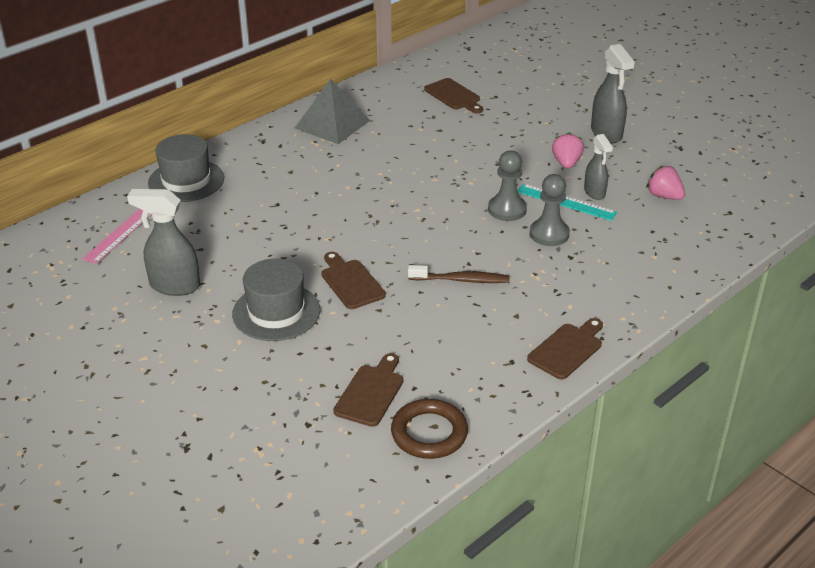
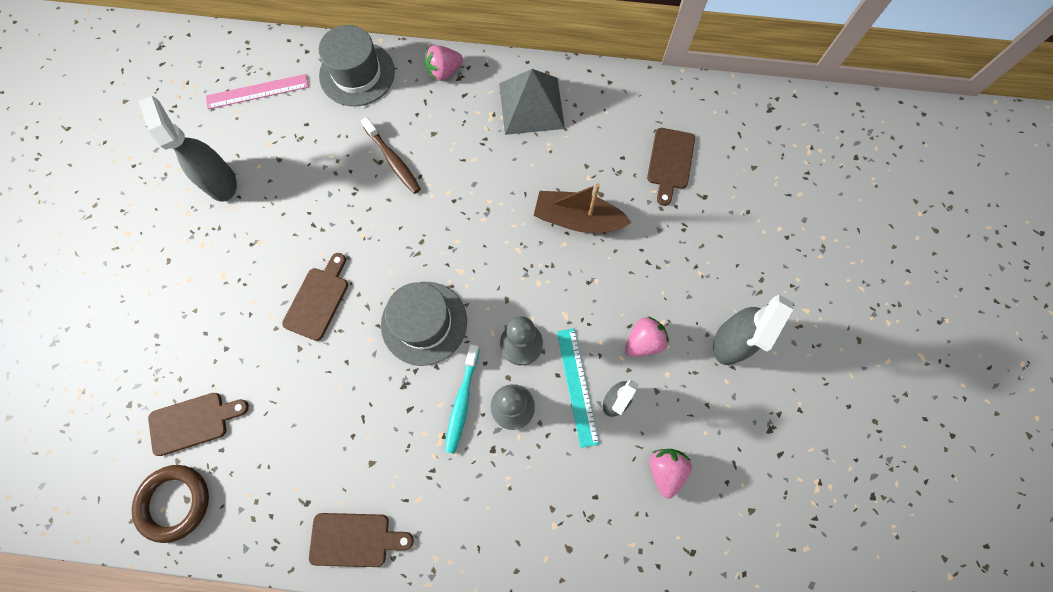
camera: 50 degrees right, 35 degrees up
(248, 144) = (444, 72): none -> pink strawberry
(276, 312) = (241, 276): grey hat -> grey hat (424, 323)
(445, 146) = (577, 219): none -> brown boat
(461, 280) = (386, 382): brown toothbrush -> brown toothbrush (393, 160)
(519, 253) = (462, 402): none -> turquoise toothbrush

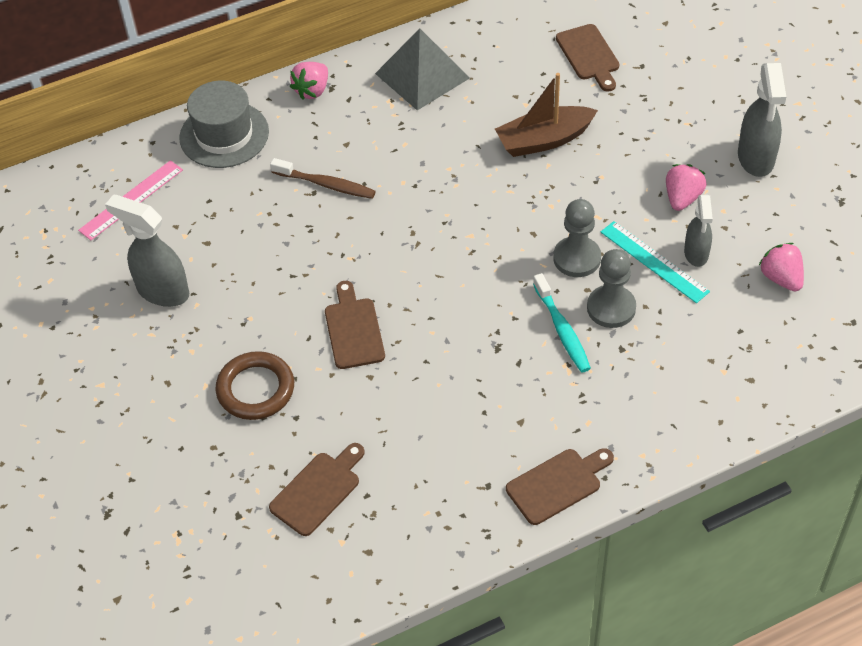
camera: 30 degrees left, 20 degrees down
(174, 502) = (359, 560): brown ring -> brown ring (255, 389)
(424, 323) = (473, 291): grey hat -> none

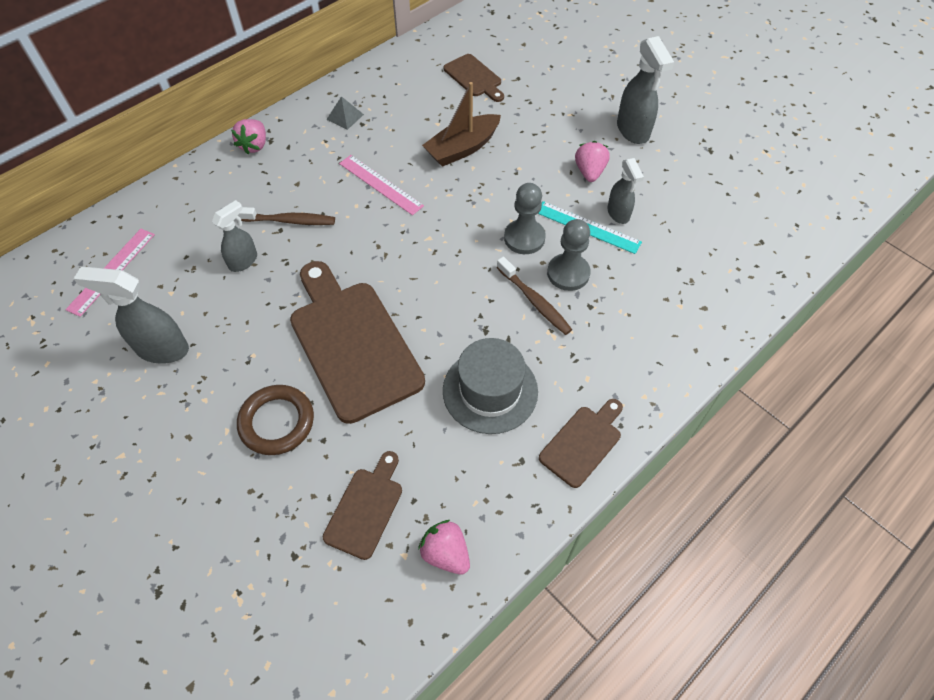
camera: 20 degrees left, 5 degrees up
(224, 135) = (185, 197): grey hat -> grey hat (490, 391)
(266, 218) = (243, 261): none -> grey spray bottle
(353, 330) = (352, 344): brown cutting board -> brown cutting board, size x1.97
(422, 75) = (345, 117): grey pyramid -> grey pyramid, size x0.47
(437, 164) = (380, 184): none -> pink ruler
(562, 330) = (535, 301): turquoise toothbrush -> brown toothbrush
(781, 278) = (692, 219): pink strawberry -> pink strawberry (446, 553)

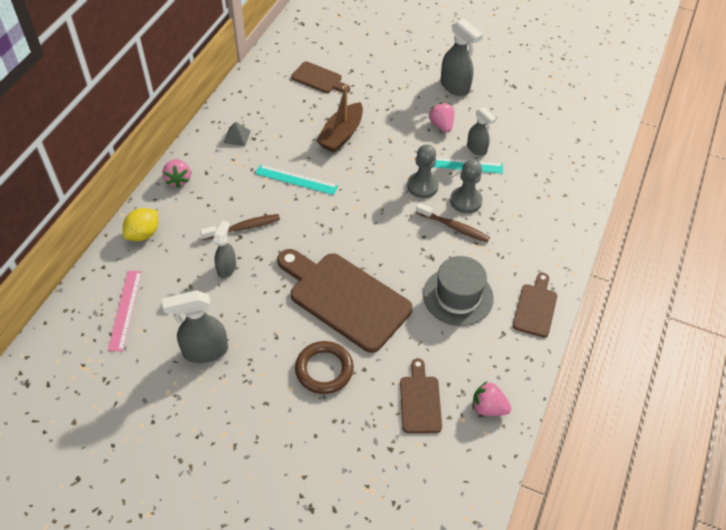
camera: 25 degrees left, 5 degrees down
(182, 193) = (143, 234): none -> yellow lemon
(380, 184) = (296, 179): pink ruler -> turquoise ruler

